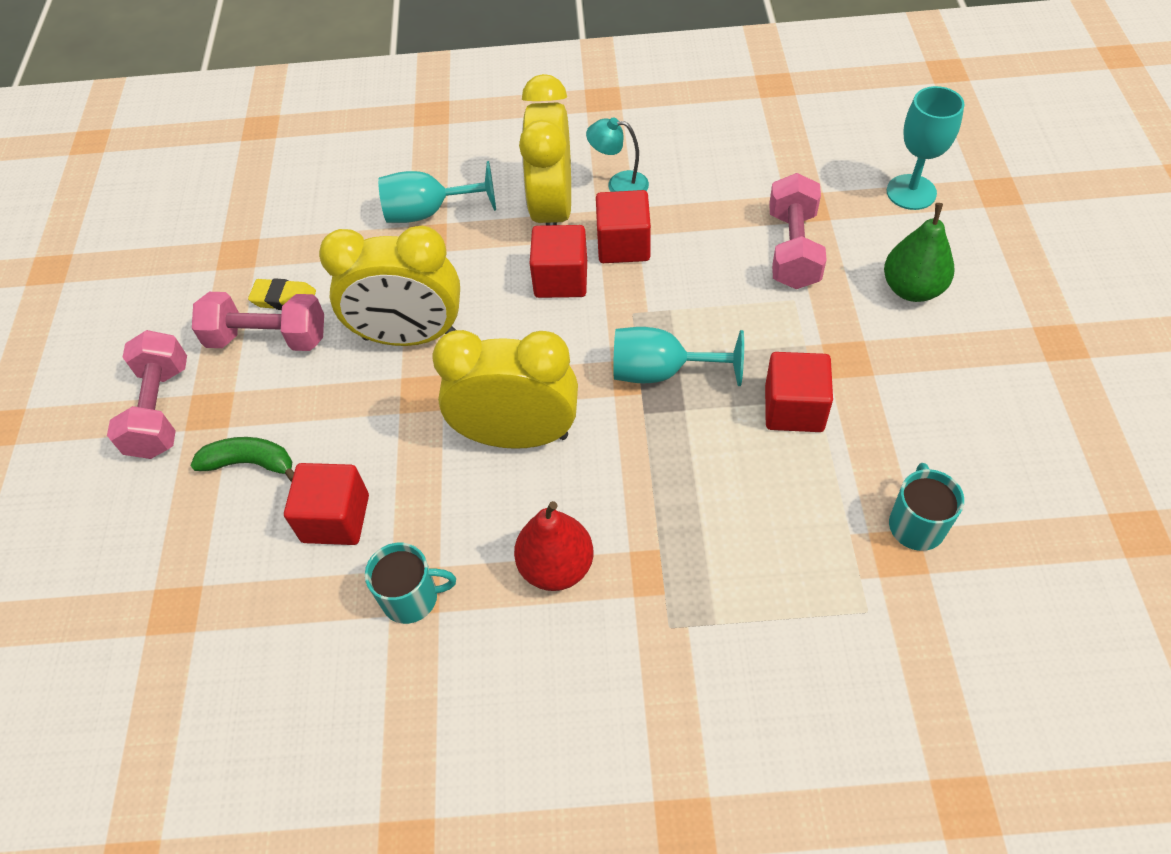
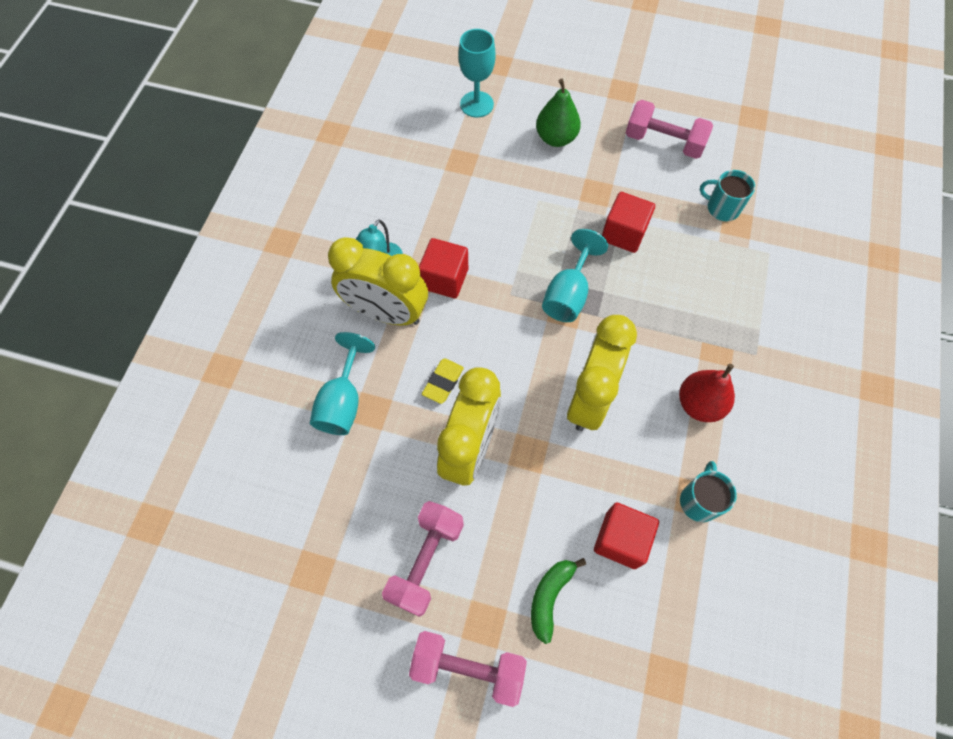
camera: 75 degrees left, 10 degrees up
(284, 298) = (386, 539): yellow eraser -> yellow eraser (443, 382)
(561, 279) = (459, 328): red cube -> none
(793, 249) = (495, 184): pink dumbbell -> pink dumbbell (664, 142)

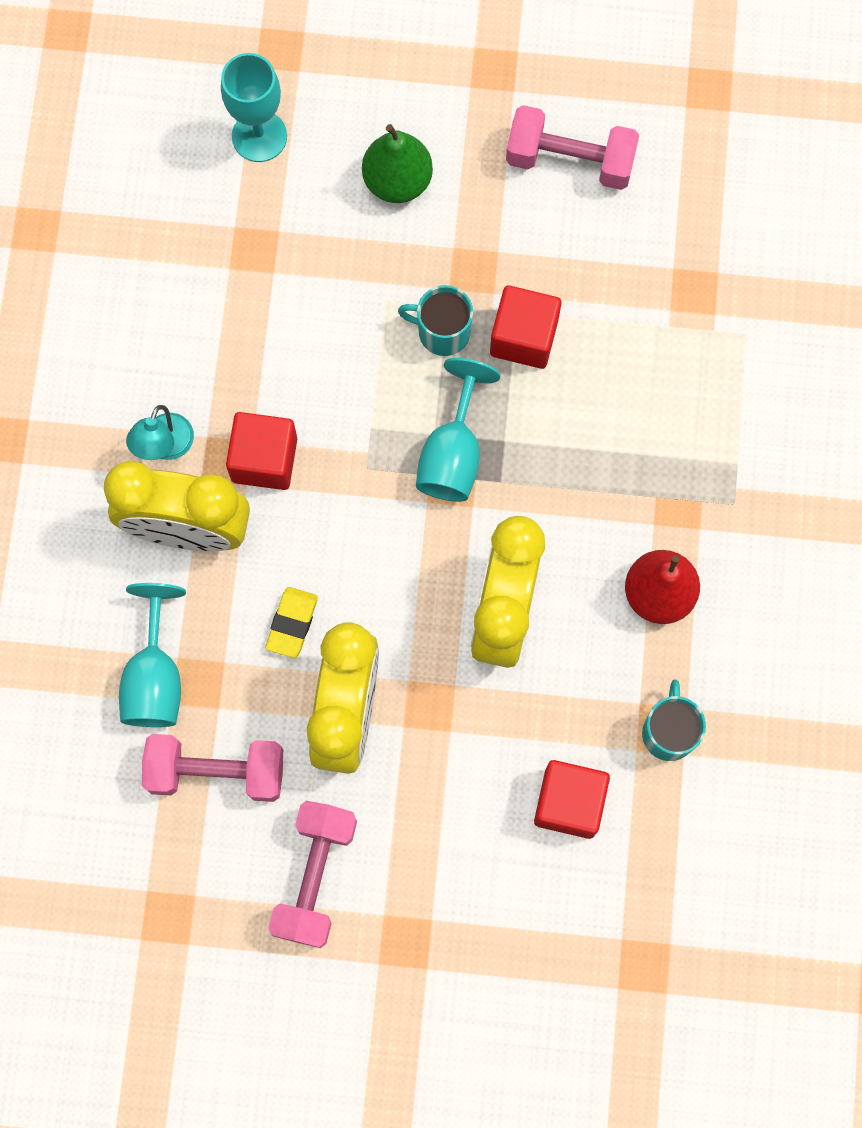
camera: 10 degrees left, 10 degrees up
(468, 667) = (394, 998): pink dumbbell -> pink dumbbell (216, 771)
(549, 597) = (485, 893): green banana -> none
(722, 208) = (669, 267): turquoise mug -> turquoise mug (442, 332)

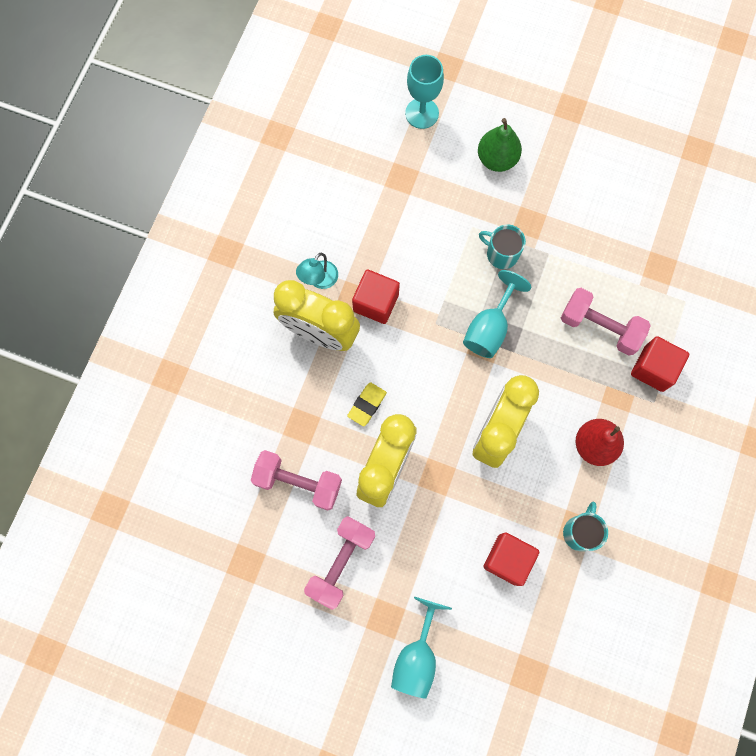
camera: 15 degrees right, 0 degrees up
(155, 677) = (276, 416): turquoise goblet -> turquoise goblet (416, 656)
(524, 337) = (549, 269): red cube -> red cube (653, 368)
(570, 160) = (603, 172): pink dumbbell -> pink dumbbell (600, 327)

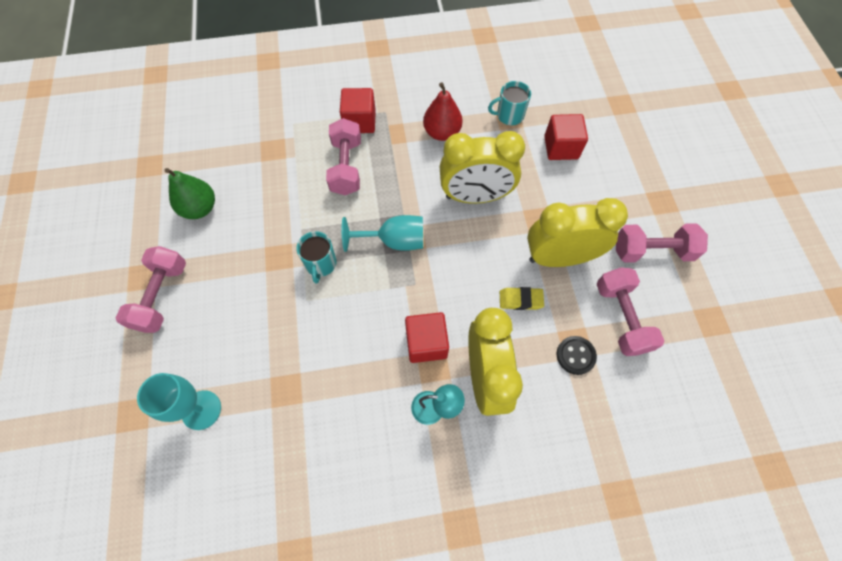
camera: 120 degrees left, 10 degrees down
(291, 418) = (575, 355): none -> black button
(416, 656) = (668, 170): turquoise goblet -> none
(497, 159) = (225, 313): green pear -> green pear (200, 208)
(541, 117) = (162, 296): none -> pink dumbbell

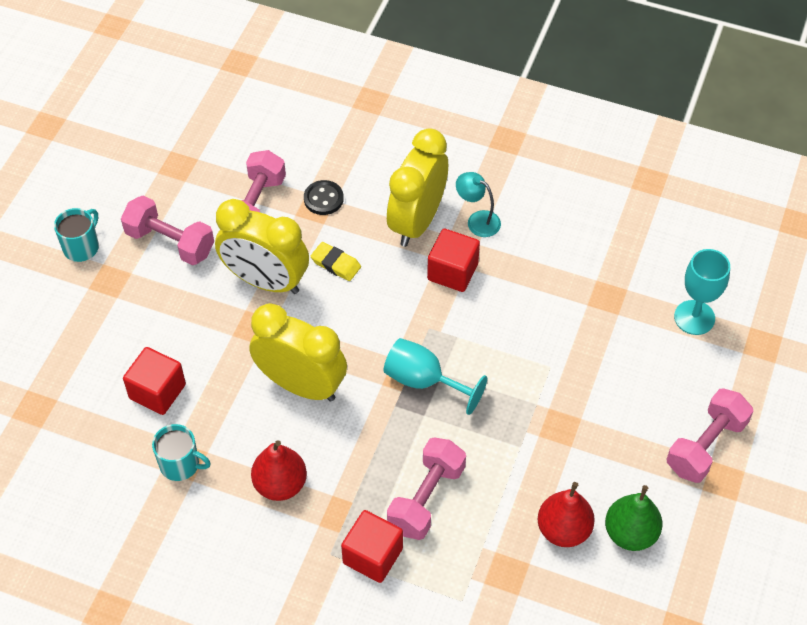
camera: 150 degrees left, 10 degrees down
(246, 190) = (563, 530): none -> red pear
(321, 264) = (517, 396): turquoise mug -> turquoise mug (82, 247)

